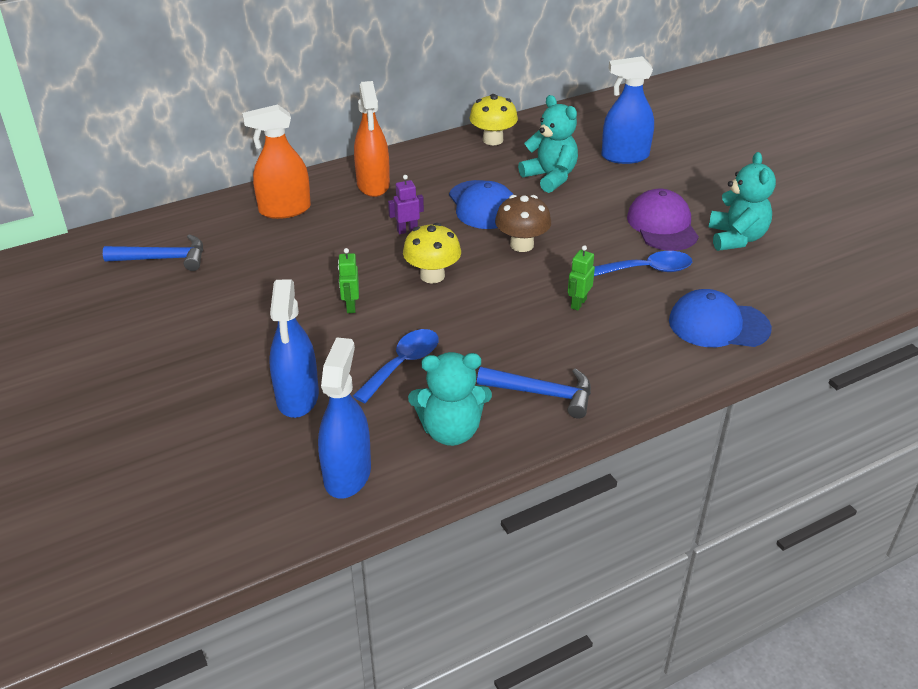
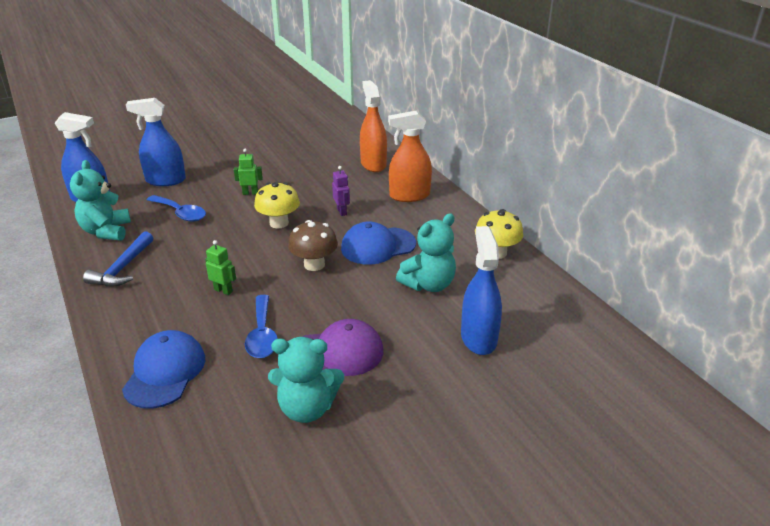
camera: 90 degrees right, 5 degrees down
(163, 259) = (318, 132): blue hammer -> none

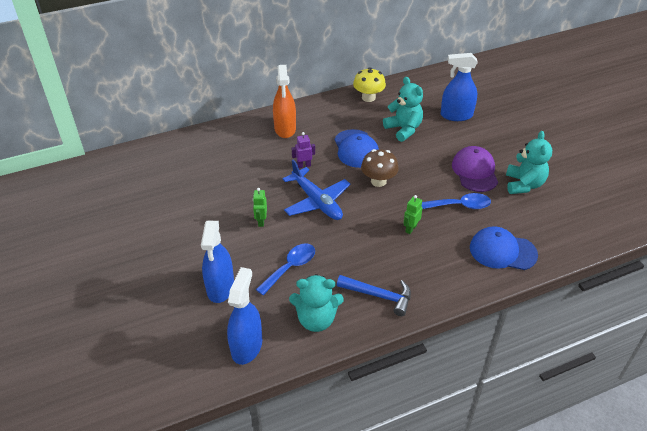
camera: 85 degrees left, 10 degrees up
(279, 223) = (316, 201): yellow mushroom -> blue plane
(373, 164) = (225, 145): orange spray bottle -> none

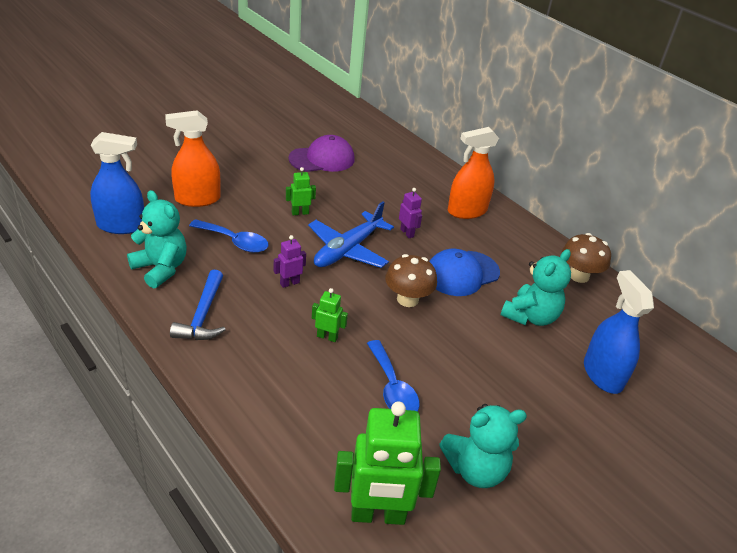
camera: 70 degrees right, 5 degrees down
(220, 287) = (197, 199): blue spray bottle -> orange spray bottle
(316, 319) = (161, 268): turquoise teddy bear -> turquoise teddy bear turned 150 degrees clockwise
(350, 240) = (289, 283): none -> purple robot
(368, 97) = (578, 276): yellow mushroom -> brown mushroom
(475, 171) = (477, 402): purple cap -> purple cap (322, 159)
(502, 251) = (311, 441): blue cap -> none
(555, 231) = (378, 515): none -> green robot

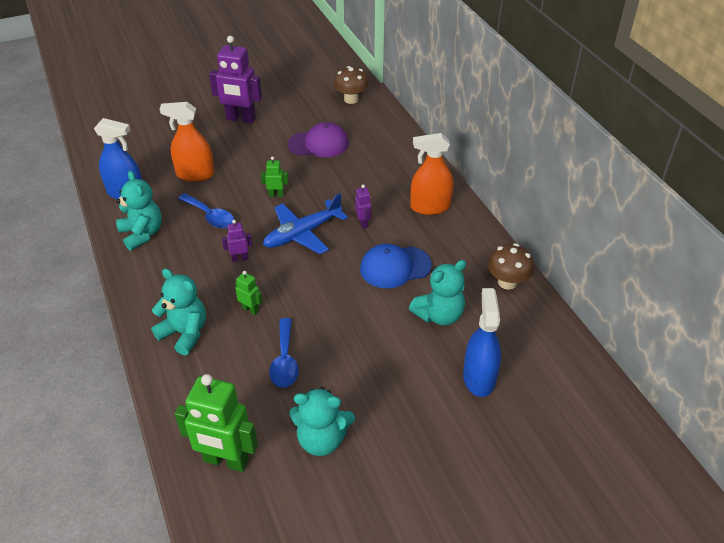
camera: 20 degrees right, 5 degrees up
(202, 315) = (159, 278): blue hammer -> none
(225, 140) = (240, 119): none -> purple robot
(261, 374) = (184, 333): none -> turquoise teddy bear
(407, 299) = (334, 285): brown mushroom -> brown mushroom (351, 99)

